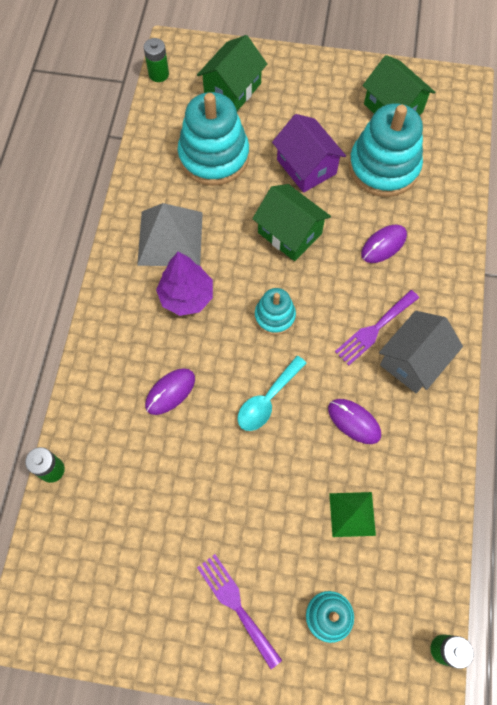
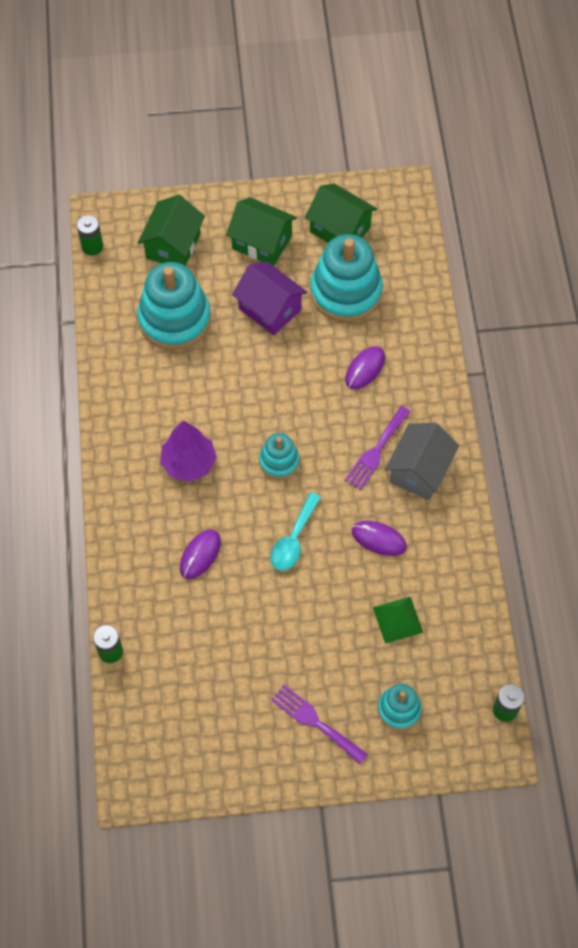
camera: 15 degrees left, 5 degrees down
(170, 238) = (155, 411): grey pyramid -> none
(289, 233) = (271, 379): green house -> green house (261, 242)

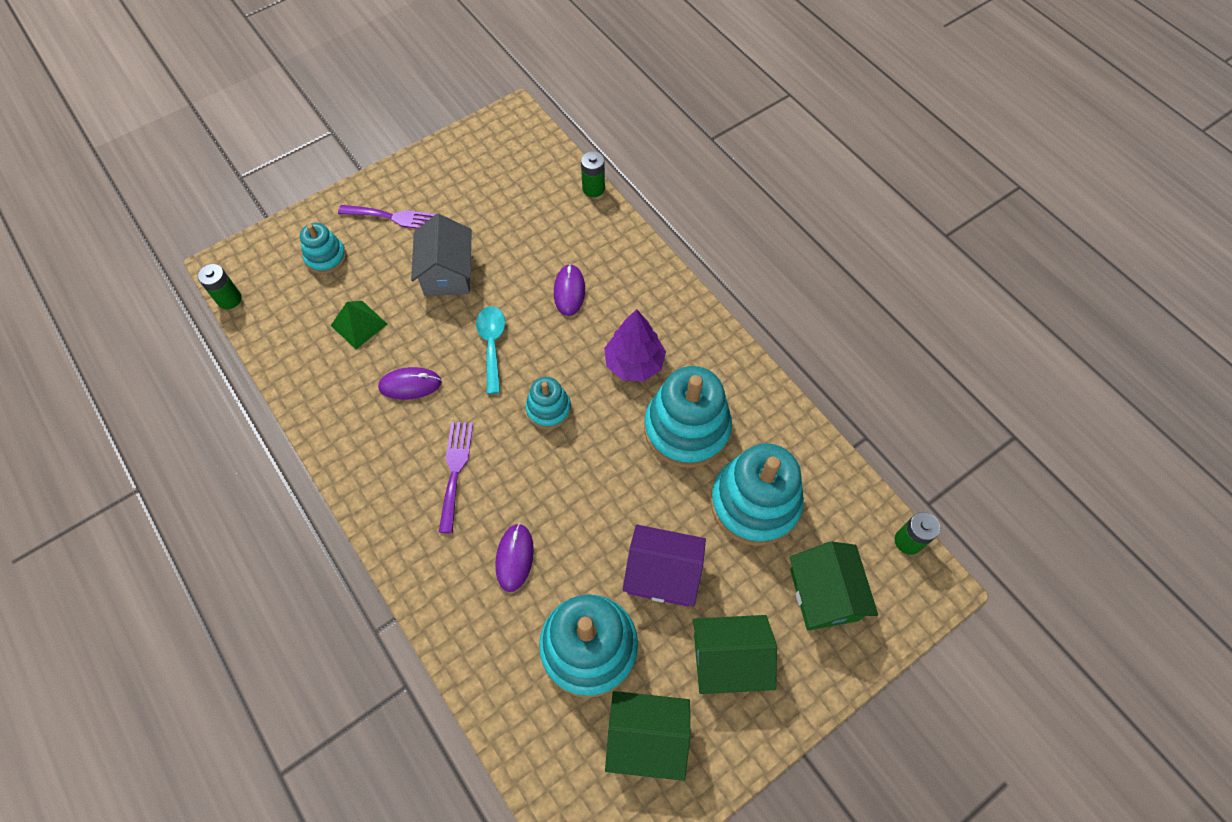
camera: 150 degrees right, 0 degrees up
(184, 393) = (686, 429): none -> turquoise stacking toy
(419, 471) = (400, 472): grey house -> grey house (447, 273)

